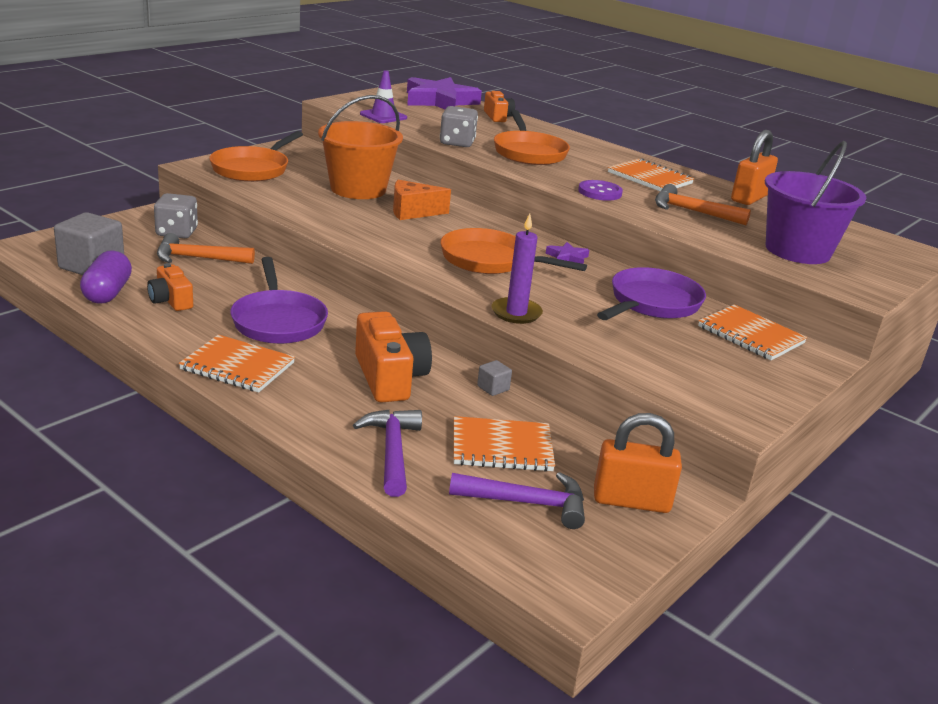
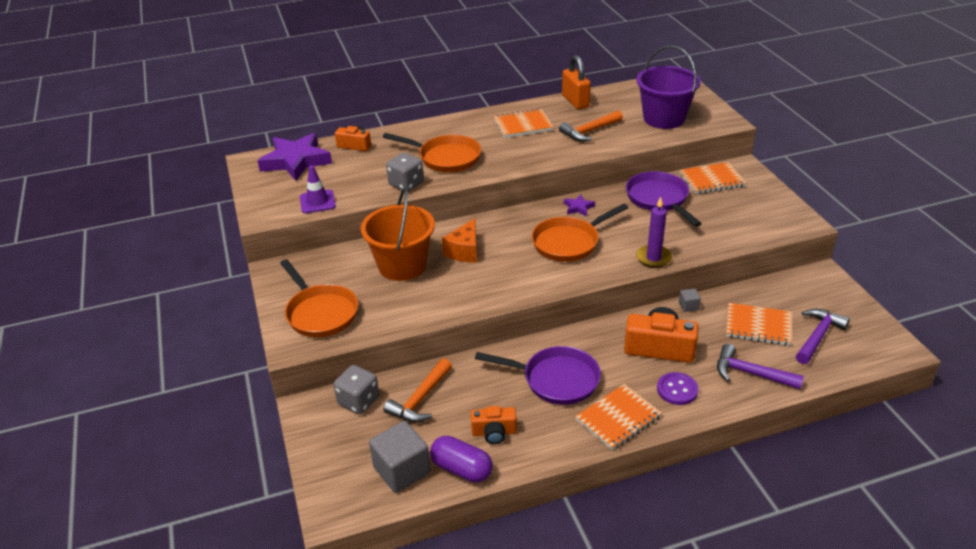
camera: 55 degrees left, 10 degrees up
(502, 447) = (758, 326): orange notebook -> orange notebook turned 75 degrees clockwise
(600, 192) = (540, 155): purple button -> purple button (677, 390)
(631, 501) = (823, 297): orange padlock -> none

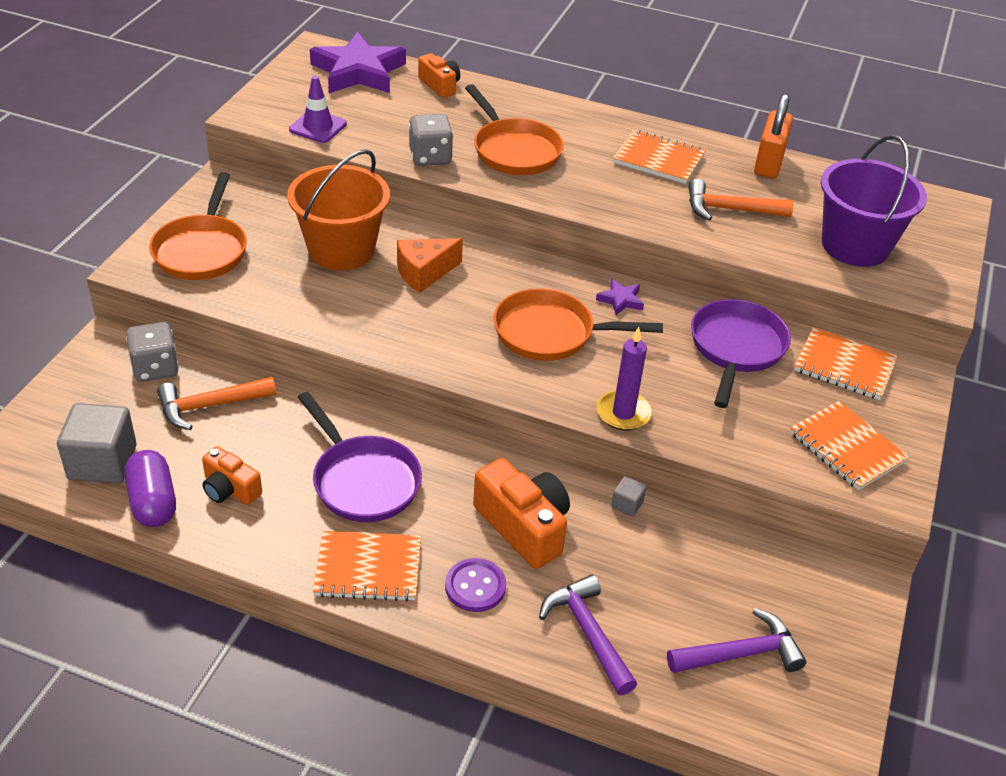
camera: 35 degrees right, 5 degrees up
(758, 326) = (680, 587): orange notebook -> orange notebook (847, 447)

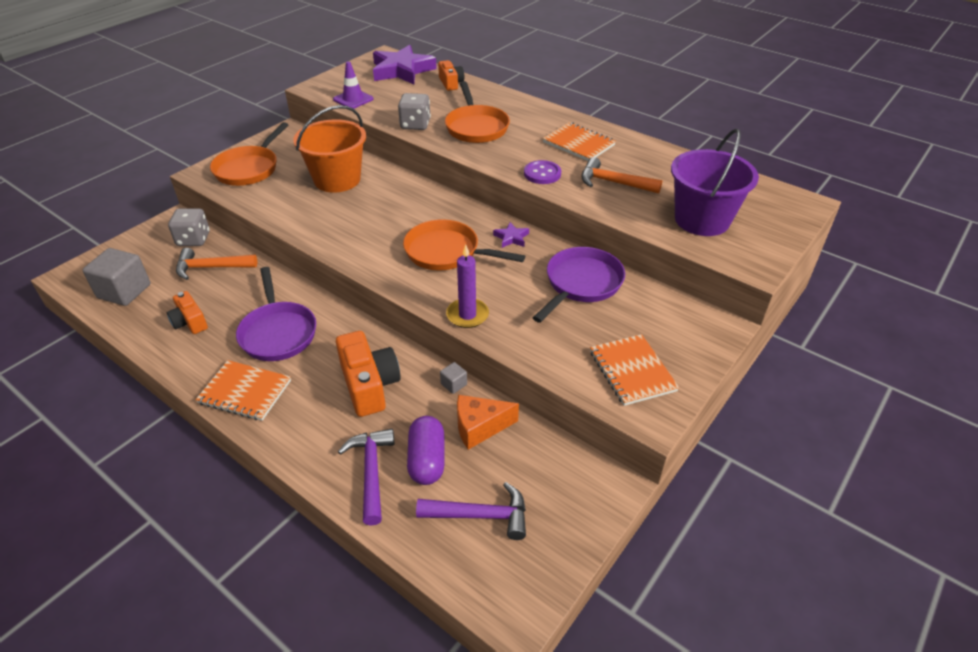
camera: 20 degrees right, 0 degrees up
(153, 502) = (138, 321): purple capsule -> purple capsule (427, 460)
(424, 273) = (382, 201): orange cheese -> orange cheese (479, 427)
(475, 586) = (310, 420): purple button -> purple button (542, 174)
(768, 163) = (663, 156): orange padlock -> none
(844, 366) = (663, 310): orange notebook -> none

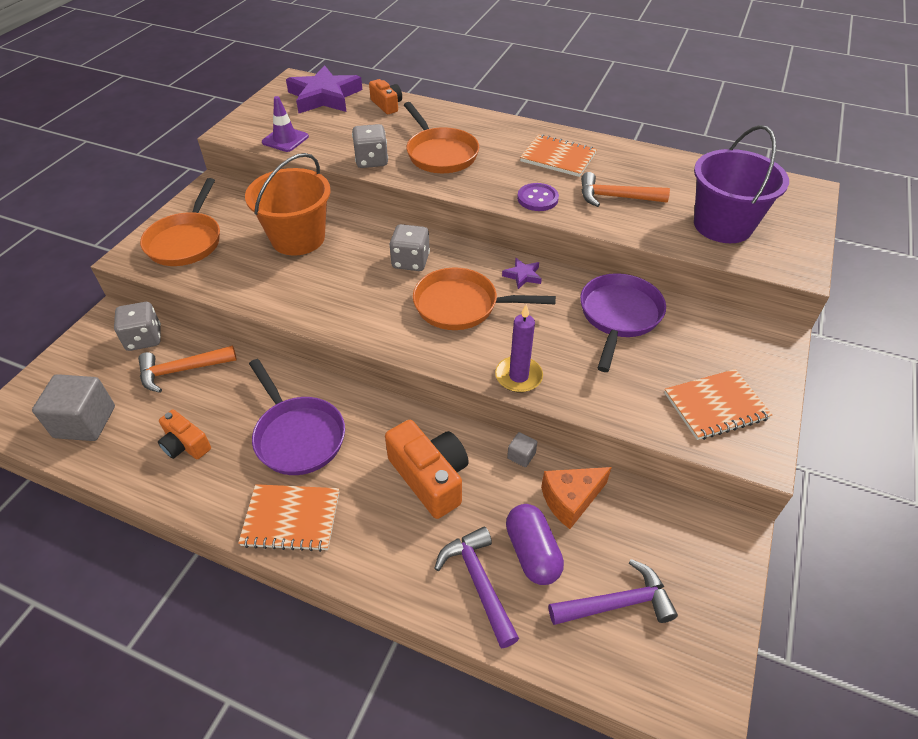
camera: 15 degrees left, 5 degrees up
(421, 211) = (410, 261): none -> grey dice
(632, 371) = (715, 406): orange notebook -> orange notebook turned 75 degrees counterclockwise

